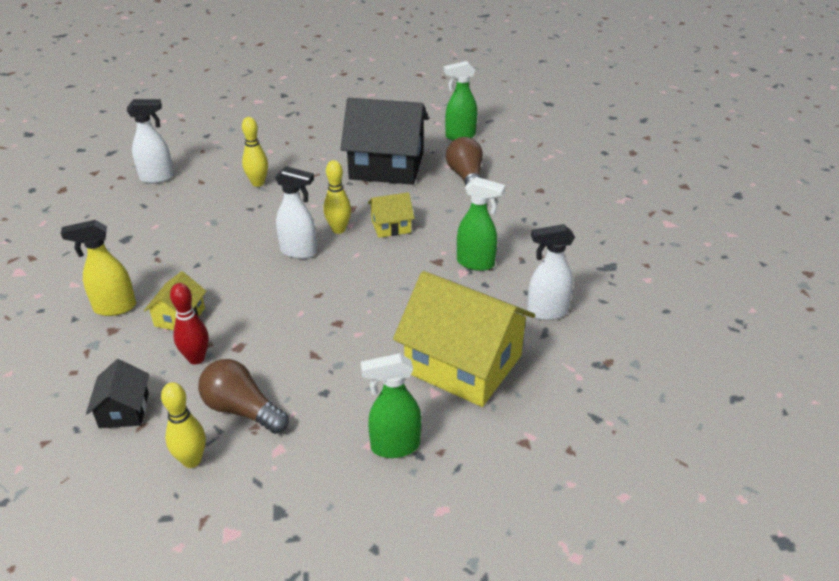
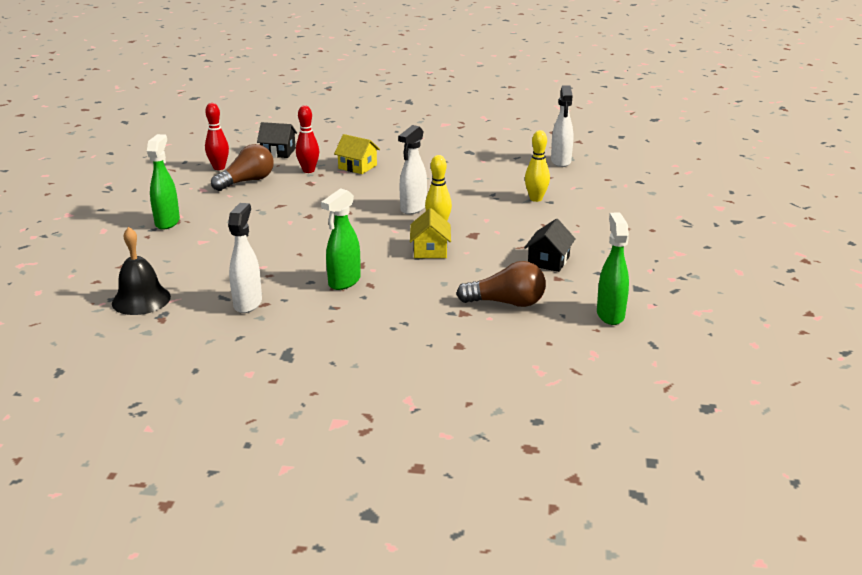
camera: 105 degrees right, 10 degrees down
(114, 308) = (383, 149): yellow spray bottle -> none
(192, 460) = (219, 167): yellow bowling pin -> red bowling pin
(386, 166) = (548, 261): black house -> black house, size x0.47
(463, 364) = (220, 256): yellow house -> none
(585, 392) = (141, 300): none -> black bell

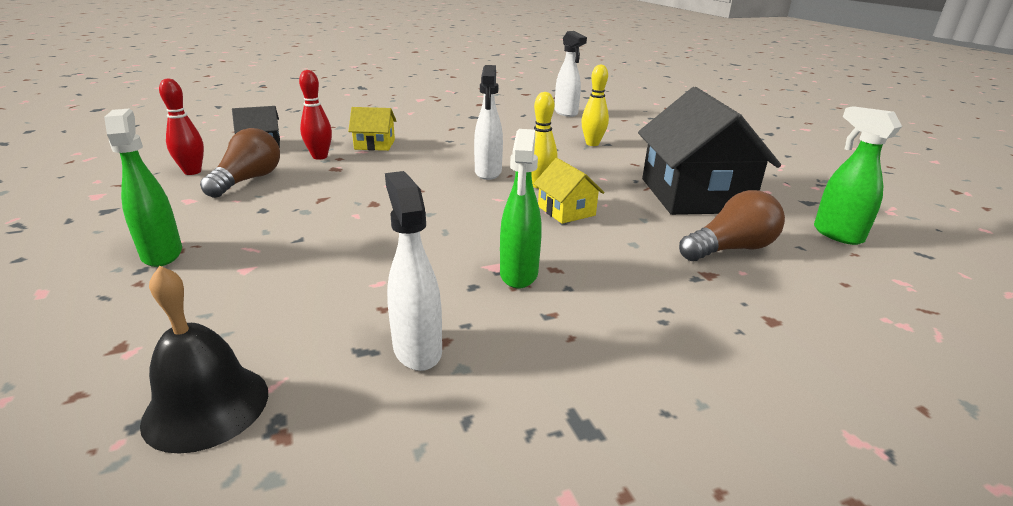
camera: 30 degrees left, 0 degrees up
(548, 261) = (694, 195): black house -> black house, size x2.14

